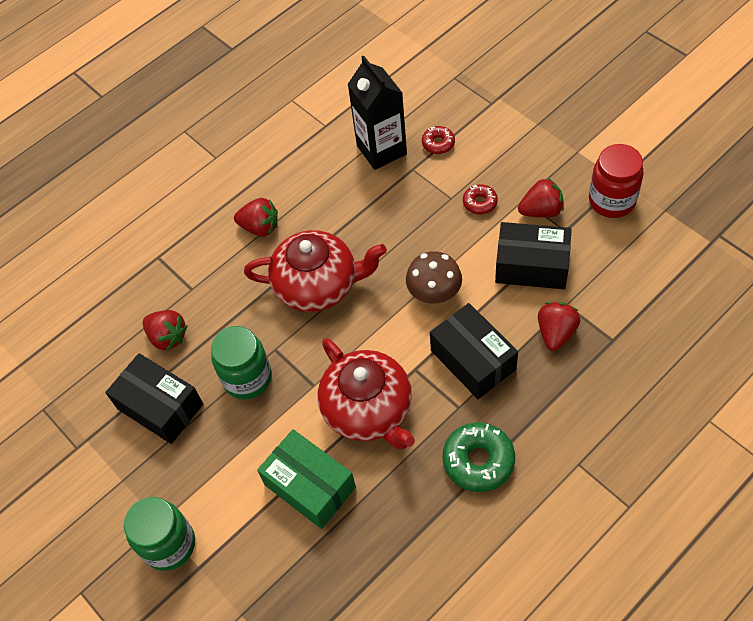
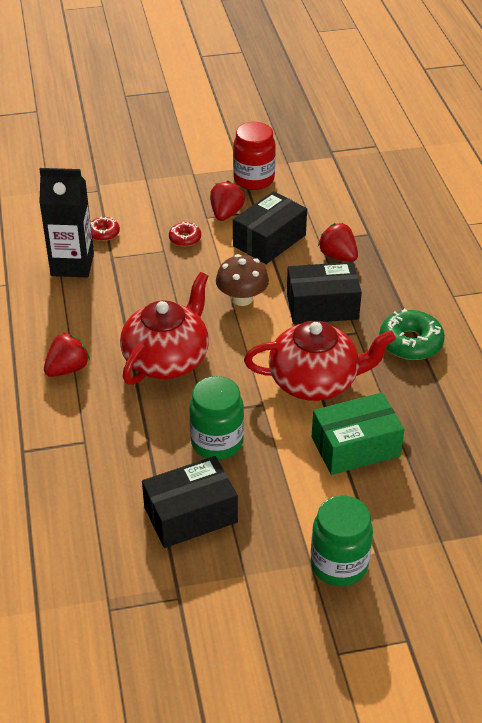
camera: 65 degrees left, 15 degrees down
(168, 337) = (120, 479): red strawberry -> none

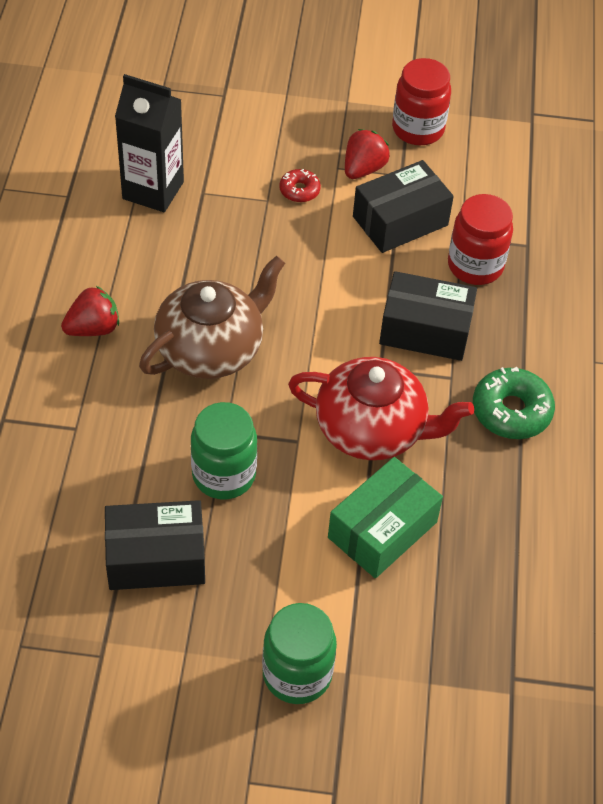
camera: 15 degrees right, 10 degrees up
(103, 233) = (206, 157): red donut -> none
(167, 359) = (211, 349): red teapot -> brown teapot
(242, 298) = (333, 292): brown mushroom -> none
(338, 256) = (475, 266): red strawberry -> red jar
(355, 447) = (382, 530): green box -> green box turned 45 degrees counterclockwise

